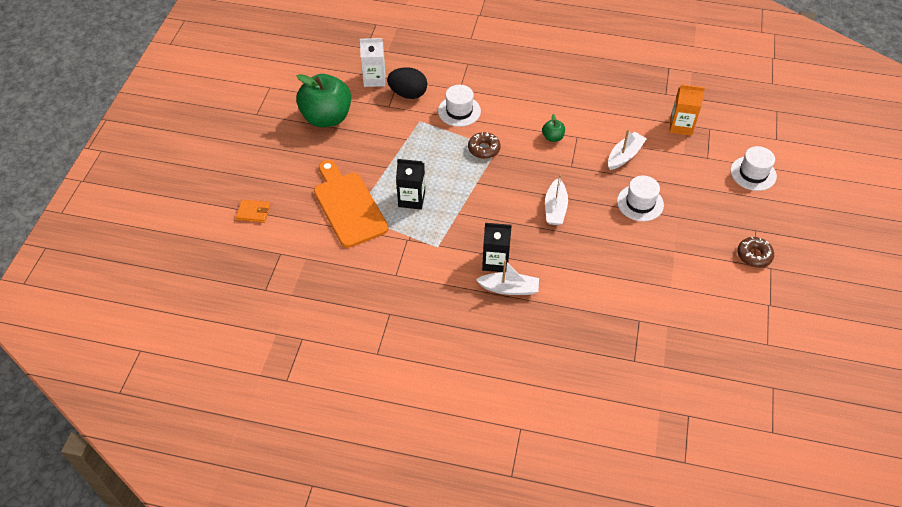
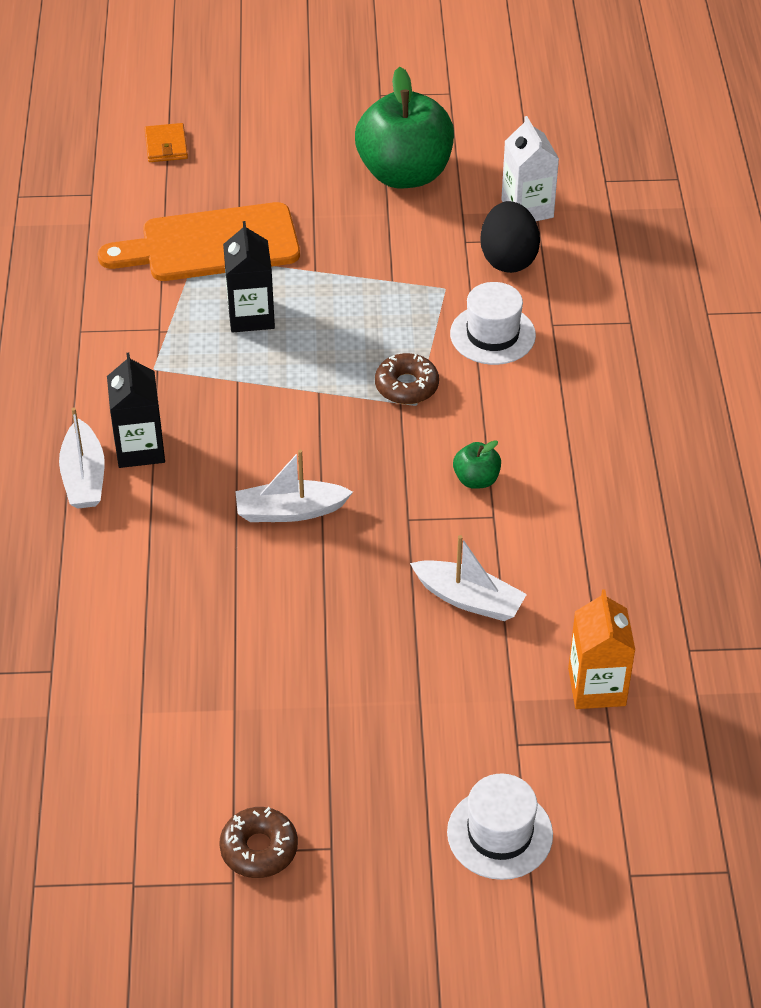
camera: 75 degrees right, 5 degrees down
(348, 206) = (211, 245): orange cutting board -> orange cutting board turned 150 degrees counterclockwise
(640, 203) = (345, 639): white hat -> none

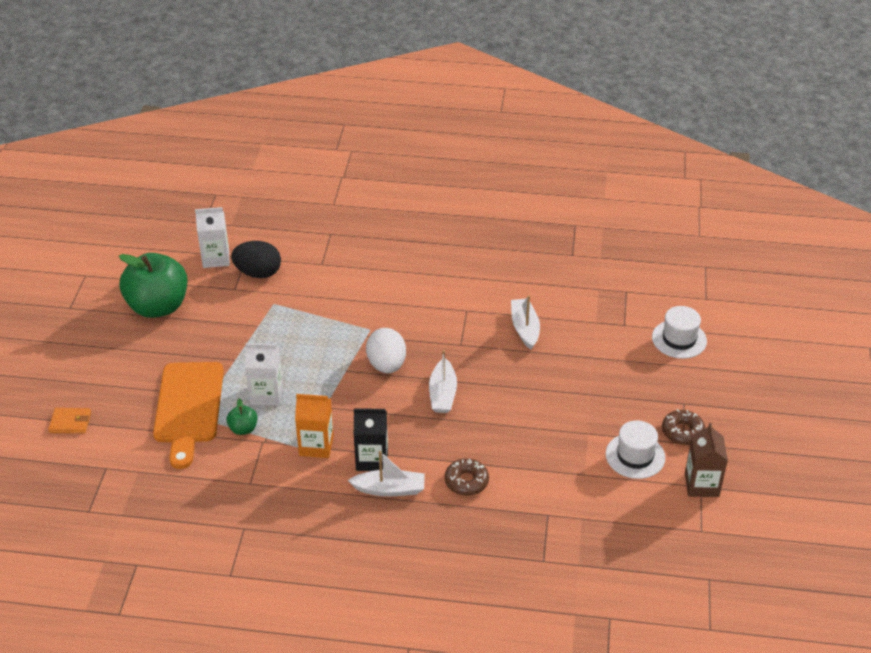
camera: 80 degrees left, 5 degrees down
(137, 882) = (701, 485): none -> brown carton
(251, 316) = (266, 394): black carton -> white carton
(340, 436) = (386, 365): none -> white egg
(406, 386) = (353, 331): brown donut -> brown donut (466, 481)
(469, 599) = (524, 328): white boat -> white boat turned 45 degrees counterclockwise
(476, 479) = (437, 313): green apple -> green apple (243, 429)
(492, 334) = (322, 289): white hat -> white hat (635, 456)
(596, 687) = (591, 290): orange carton -> orange carton (316, 445)

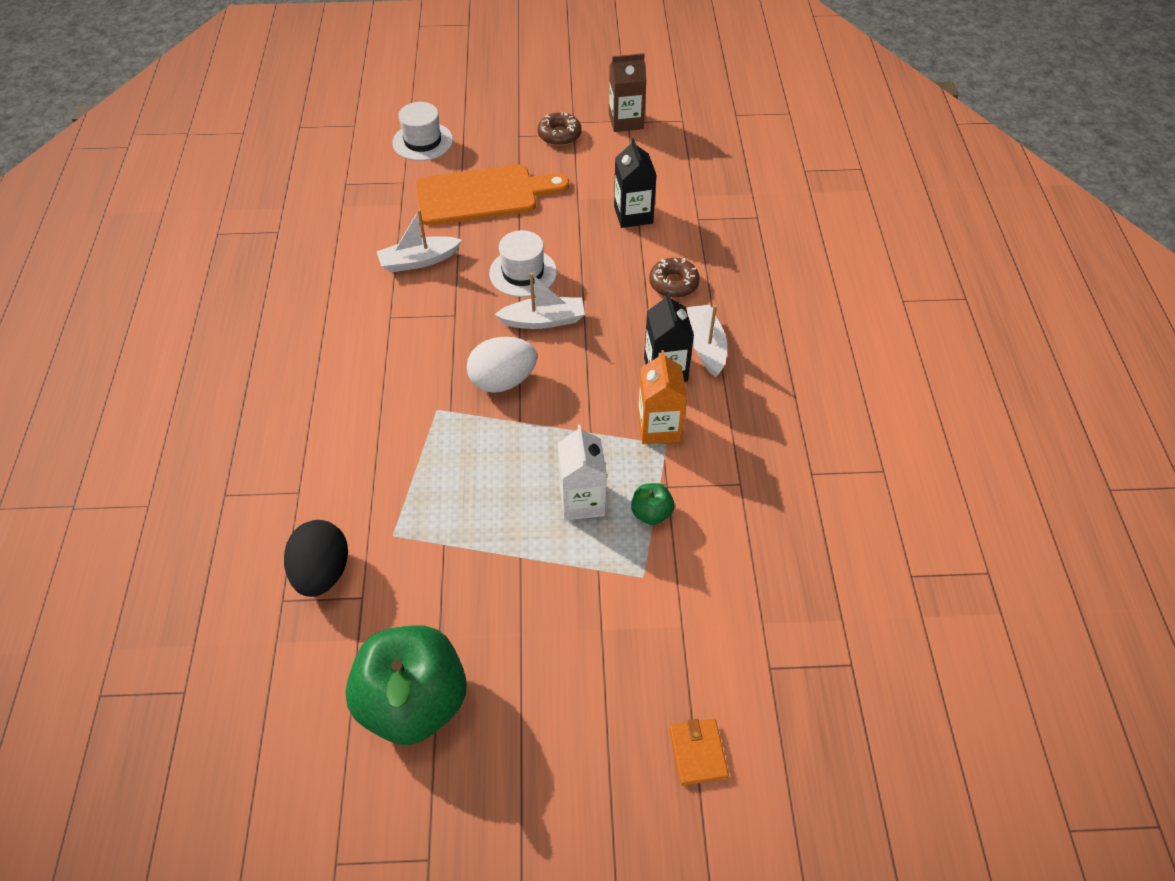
camera: 100 degrees left, 10 degrees up
(188, 407) = (628, 591): orange cutting board -> orange cutting board (483, 195)
(216, 258) = (285, 645): white carton -> none
(560, 468) = (633, 215): none -> black carton
(635, 456) = (601, 164): white hat -> white hat (523, 273)

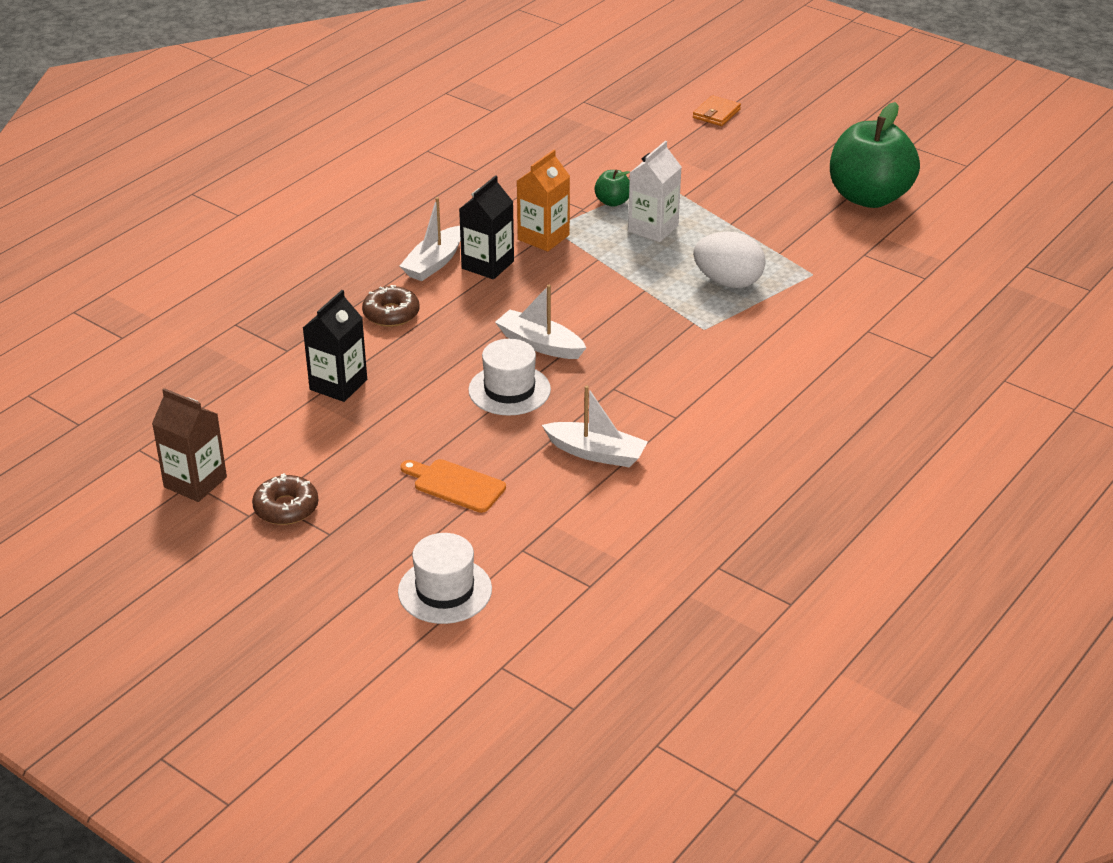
camera: 140 degrees left, 15 degrees down
(322, 573) = (884, 278): black egg -> none
(483, 195) = (455, 485): orange cutting board -> orange cutting board, size x0.52
(503, 381) = (627, 320): white egg -> white egg (728, 282)

